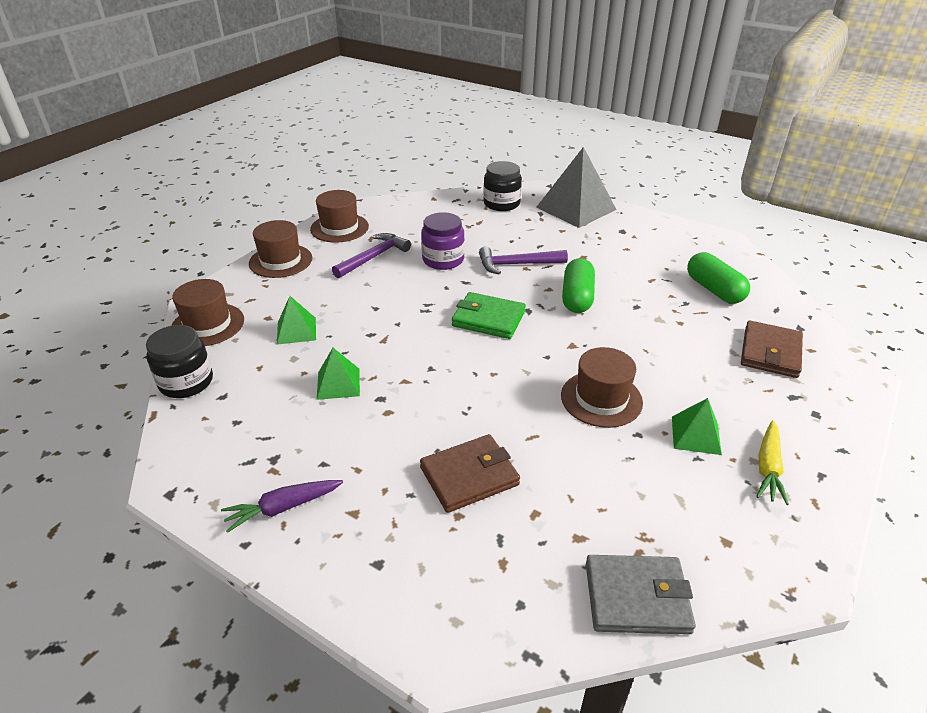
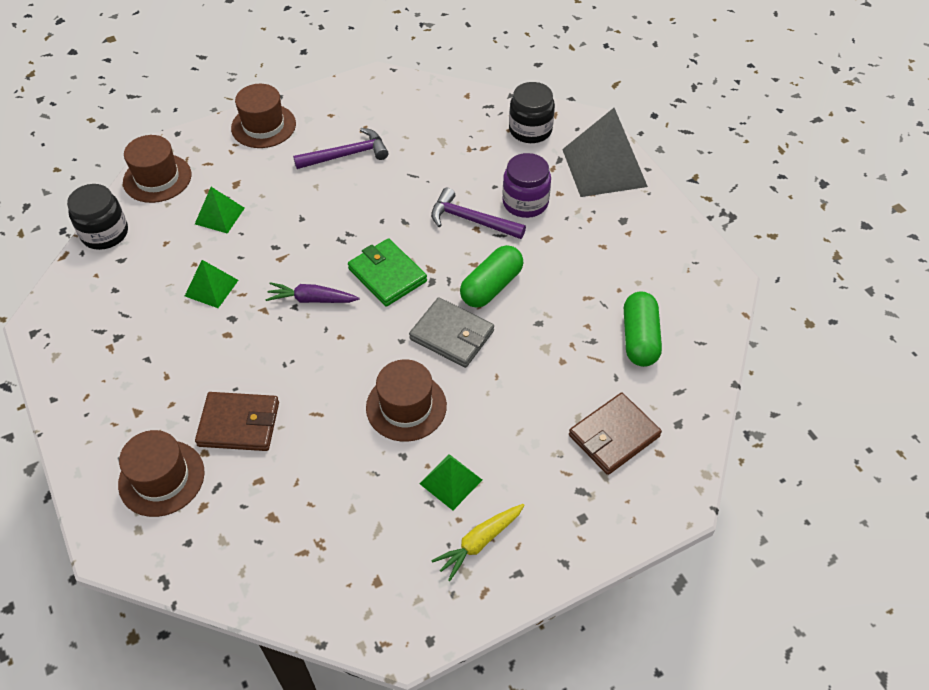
camera: 30 degrees right, 15 degrees up
(283, 508) = (94, 383): purple carrot -> purple carrot (311, 299)
(339, 228) = (345, 103): brown hat -> brown hat (161, 478)
(443, 260) = (407, 185): purple jar -> purple jar (525, 202)
(636, 597) = (269, 583): grey wallet -> grey wallet (452, 335)

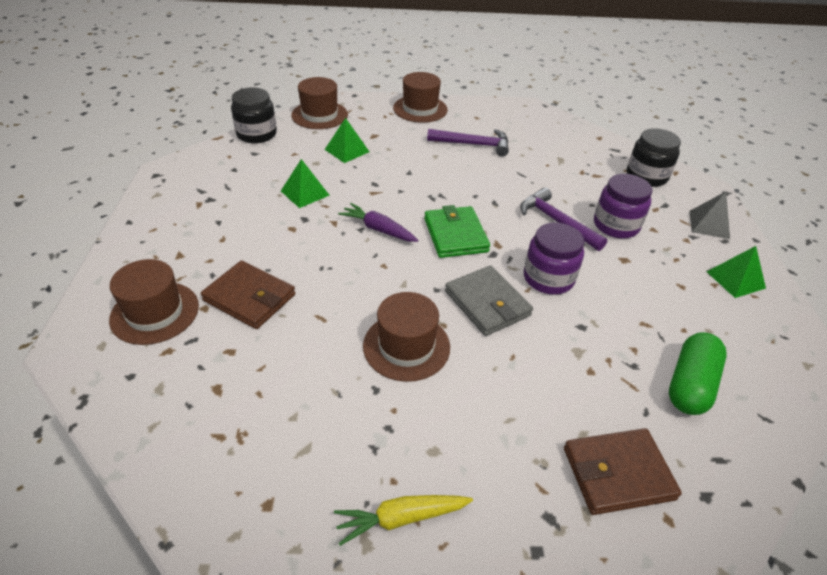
camera: 25 degrees right, 10 degrees down
(450, 481) = (408, 437): green pyramid -> green pyramid (735, 279)
(491, 286) = (548, 278): green capsule -> purple jar
(604, 167) = (709, 224): grey pyramid -> grey pyramid, size x0.51

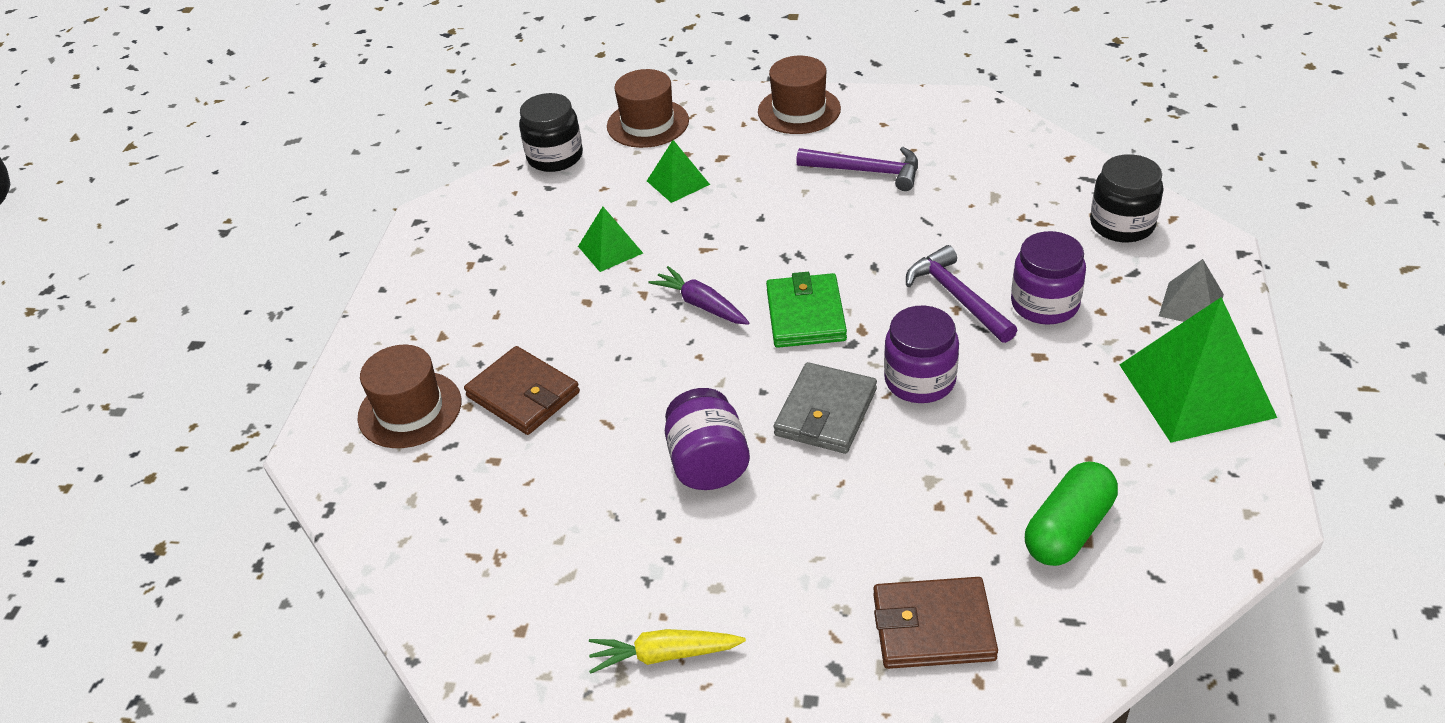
camera: 15 degrees right, 0 degrees up
(406, 346) = (708, 464): brown hat -> purple jar
(487, 303) = (826, 412): grey wallet -> grey wallet turned 45 degrees clockwise
(735, 279) = (1195, 390): green pyramid -> green pyramid, size x1.94

